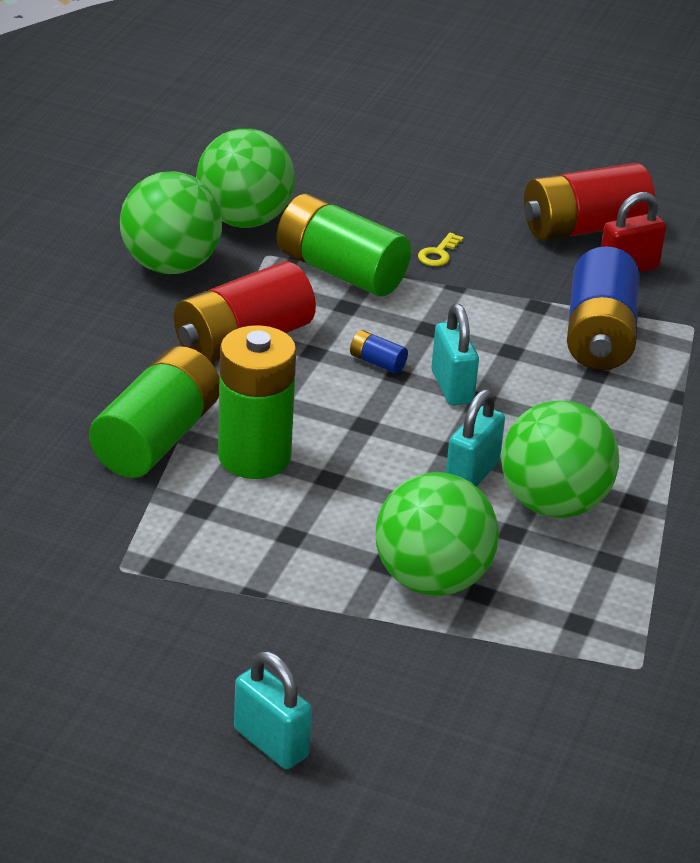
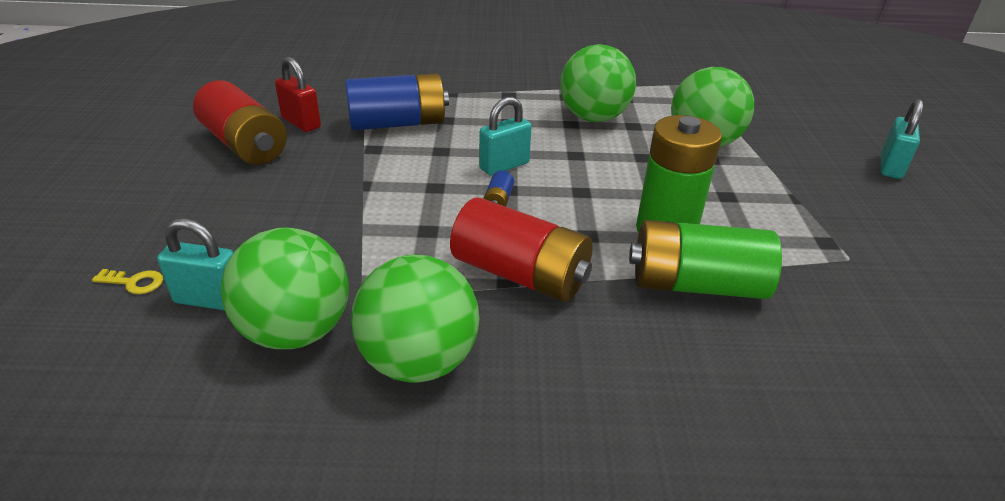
camera: 110 degrees left, 0 degrees up
(340, 271) = (370, 246): green battery -> none
(438, 254) = (315, 201): yellow key -> yellow key (134, 282)
(472, 474) = (593, 145): turquoise padlock -> turquoise padlock (209, 300)

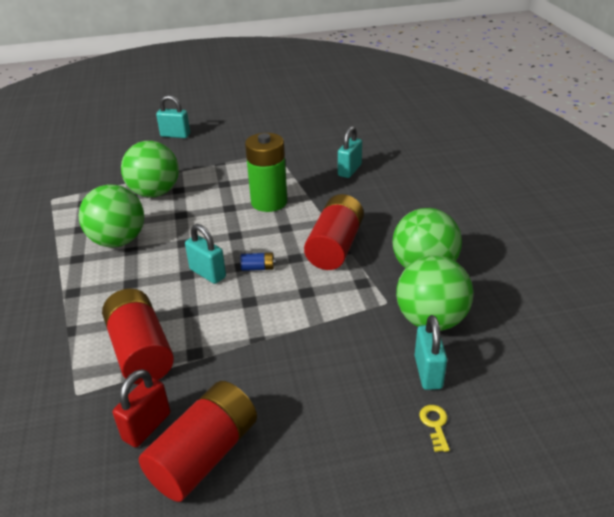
camera: 100 degrees left, 0 degrees up
(398, 123) = (141, 351): blue battery -> red battery
(696, 285) = (316, 191): green battery -> none
(781, 344) = (349, 170): none -> turquoise padlock

